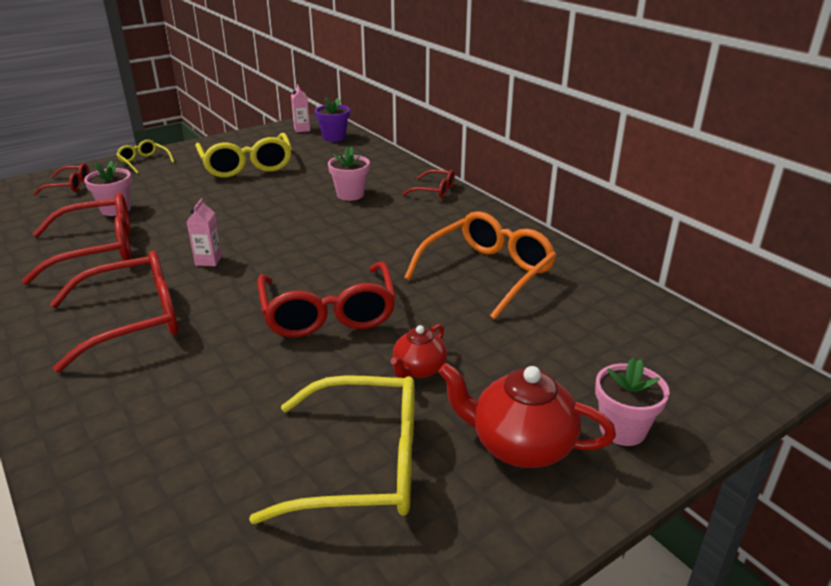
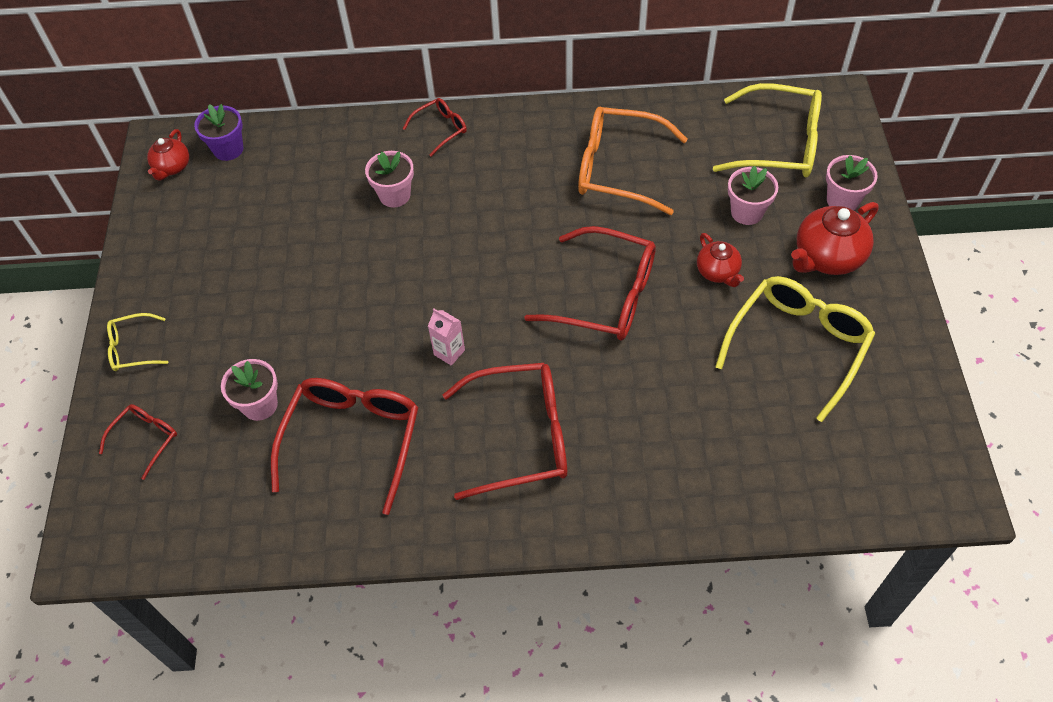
camera: 55 degrees left, 25 degrees up
(133, 320) = (521, 436): red glasses -> red glasses turned 75 degrees clockwise
(247, 165) = (239, 254): yellow glasses -> yellow glasses (779, 144)
(302, 129) = (172, 167): pink carton -> red teapot
(487, 273) = (618, 169): orange glasses -> orange glasses turned 60 degrees counterclockwise
(521, 363) = (747, 212): none -> pink flower pot

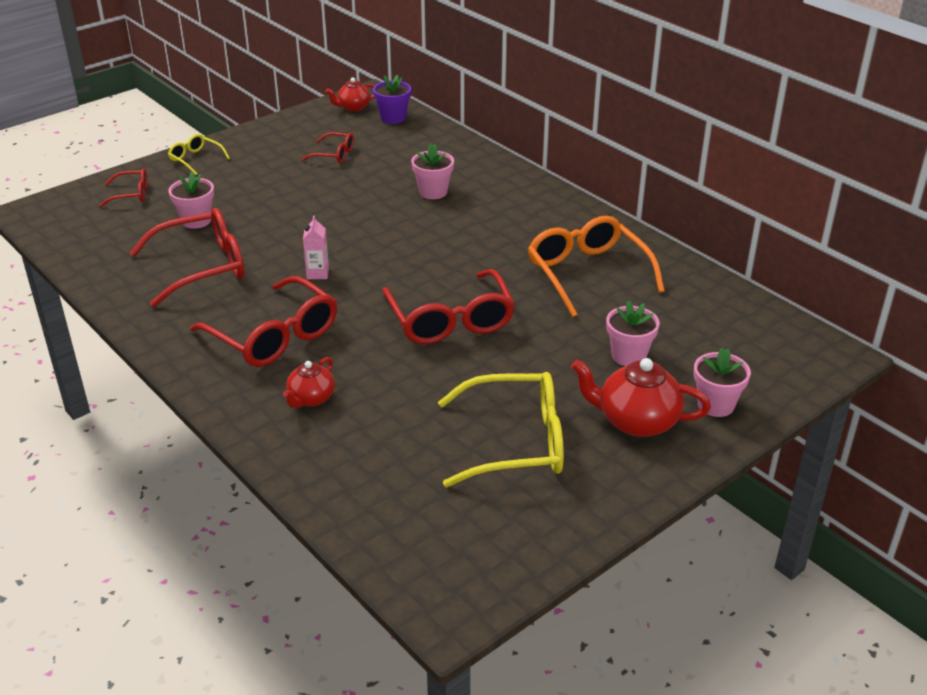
camera: 50 degrees right, 20 degrees down
(441, 129) = (519, 183): red glasses -> red glasses (334, 154)
(717, 272) = (543, 366): red teapot -> red teapot (311, 398)
(779, 144) = (731, 343): yellow glasses -> none

